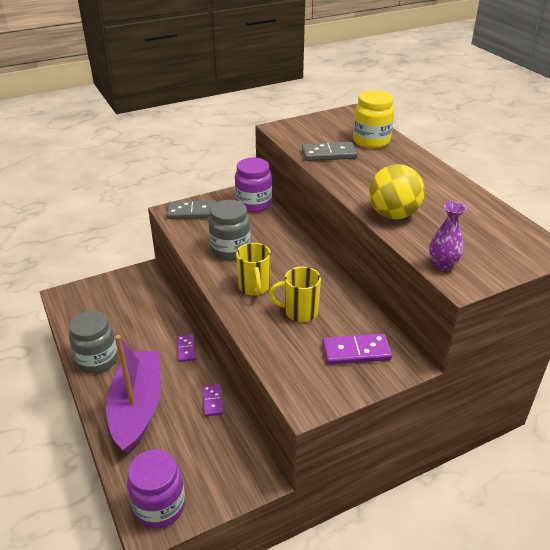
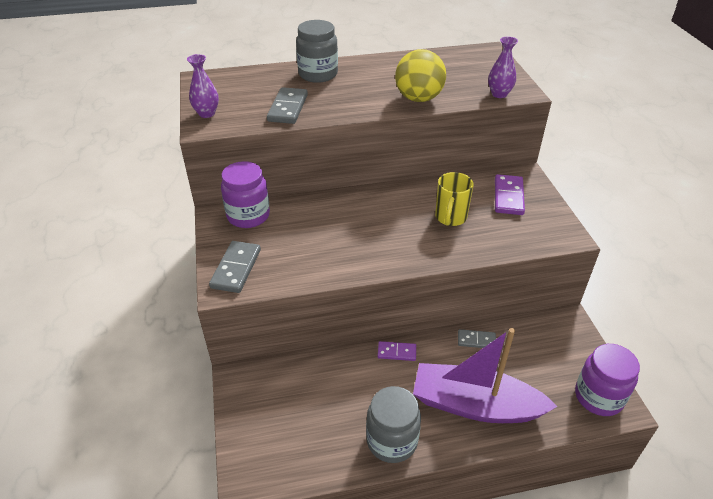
camera: 75 degrees left, 5 degrees up
(212, 401) = (476, 340): purple domino -> grey domino
(230, 250) = (332, 247): grey jar -> grey jar (318, 74)
(254, 288) = (405, 240): yellow mug -> none
(299, 125) = (207, 113): none -> purple vase
(371, 141) = (275, 80): yellow jar -> none

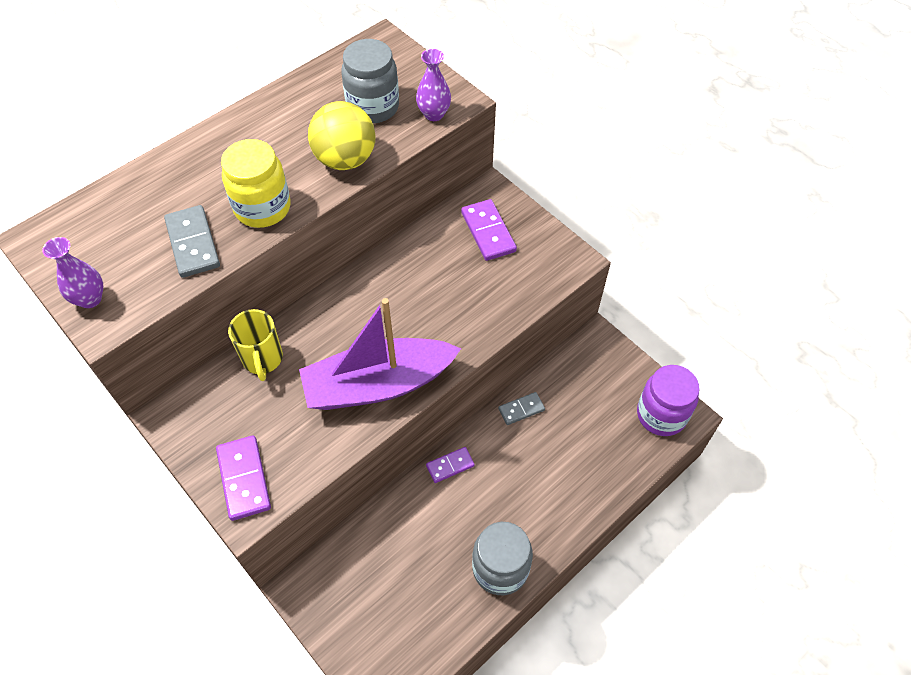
camera: 30 degrees left, 15 degrees up
(236, 268) = (244, 479): grey domino -> purple domino
(248, 216) = (208, 397): purple jar -> none
(318, 74) = (193, 167): grey jar -> grey jar (373, 107)
(345, 105) = (262, 208): none -> yellow jar
(450, 218) = (442, 291): yellow mug -> yellow mug (262, 359)
(475, 405) = (557, 485): purple boat -> purple boat (378, 384)

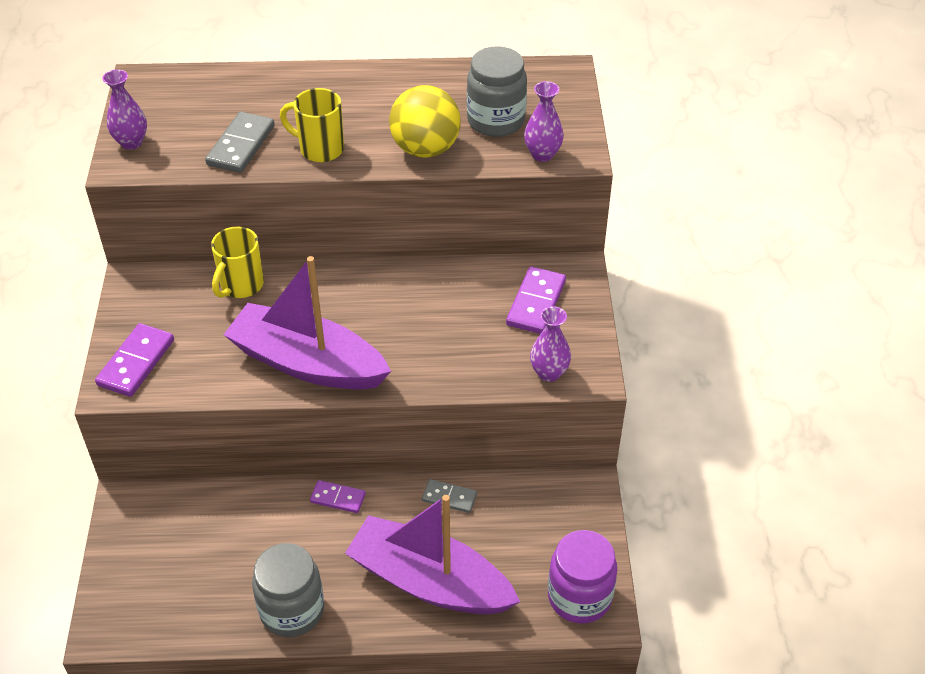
camera: 40 degrees right, 10 degrees down
(262, 208) = (320, 149): yellow jar -> yellow mug
(547, 276) = (549, 373): none -> purple vase
(566, 476) = (430, 581): none -> purple boat

